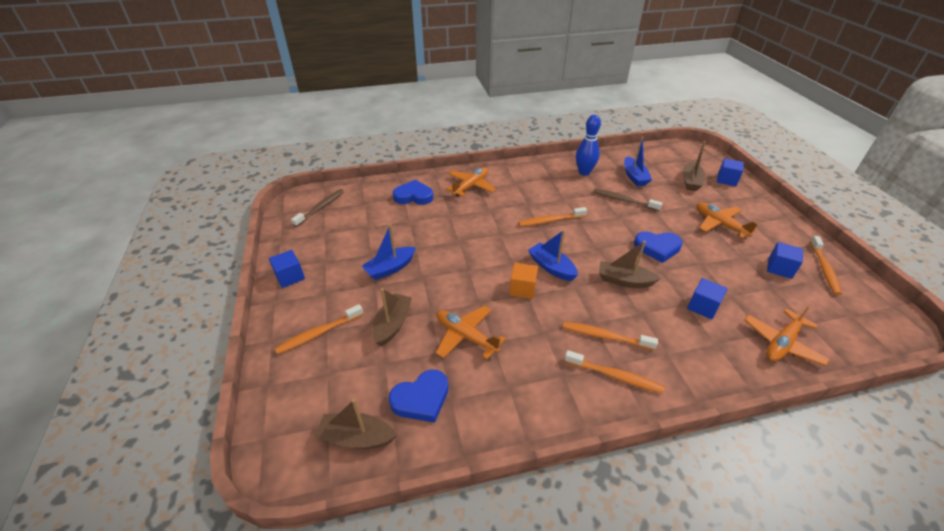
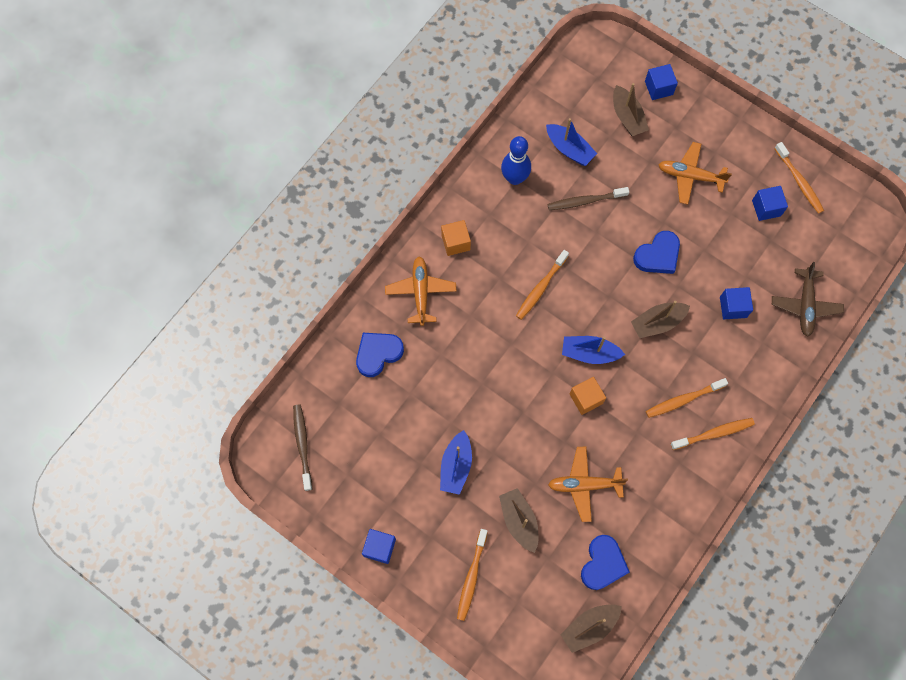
camera: 40 degrees left, 30 degrees up
(517, 178) = (455, 242): none -> orange cube
(782, 343) = (805, 305): orange plane -> brown plane

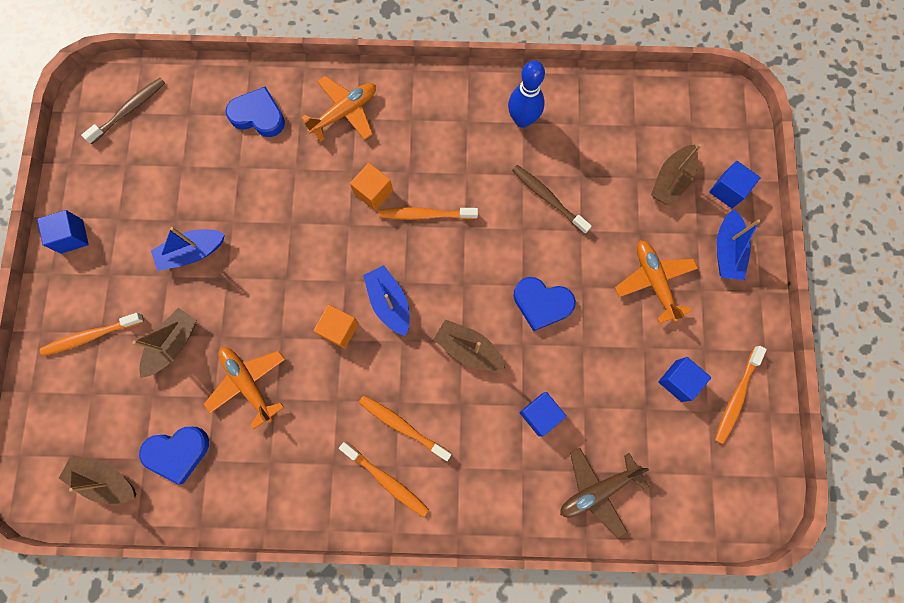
camera: 55 degrees right, 5 degrees up
(455, 242) = (417, 110): orange cube -> orange cube (373, 192)
(569, 149) = (592, 149): blue boat -> blue boat (726, 251)

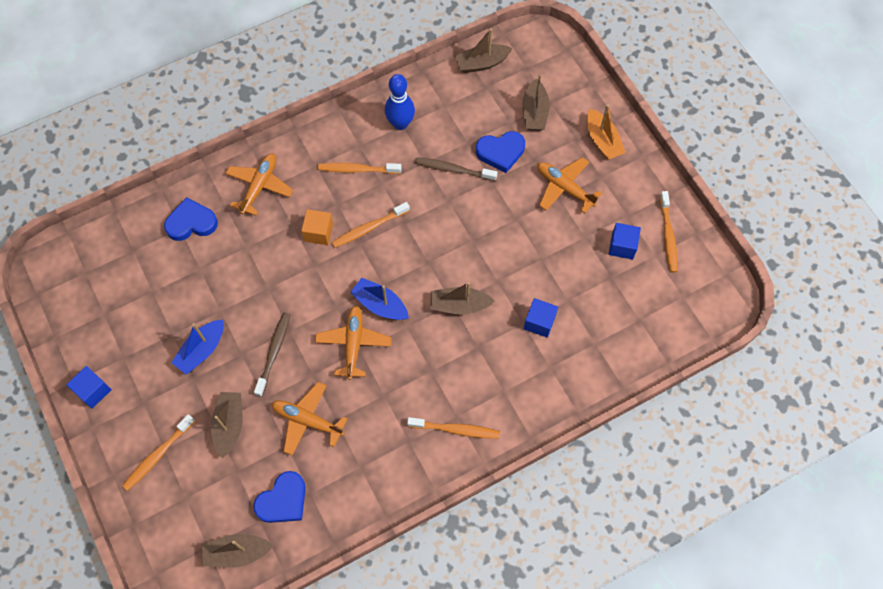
camera: 30 degrees left, 10 degrees down
(129, 110) = (80, 272): brown toothbrush -> brown toothbrush (274, 352)
(339, 329) = (353, 344): orange cube -> orange plane
(402, 426) = (444, 385): orange toothbrush -> orange toothbrush (357, 169)
(542, 303) = (494, 245): blue heart -> blue heart (500, 152)
(597, 490) = (611, 351): brown plane -> none
(646, 97) = (482, 63): none -> brown boat
(726, 251) = (602, 140): blue boat -> orange boat
(728, 190) = (578, 99): blue cube -> none

